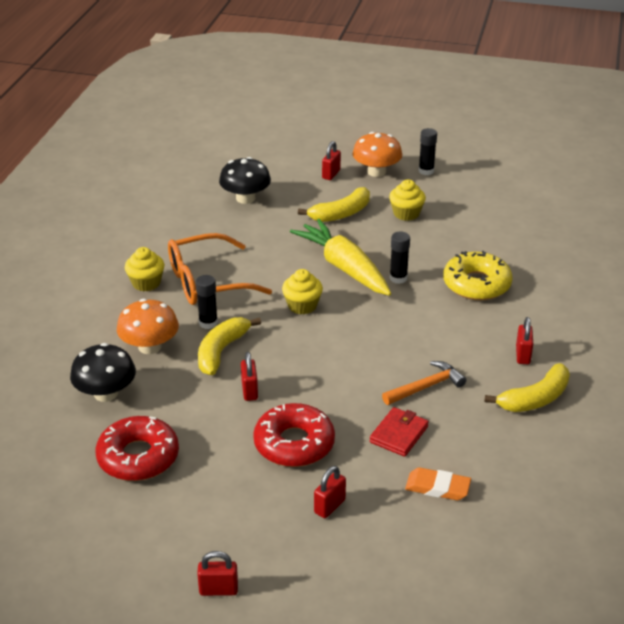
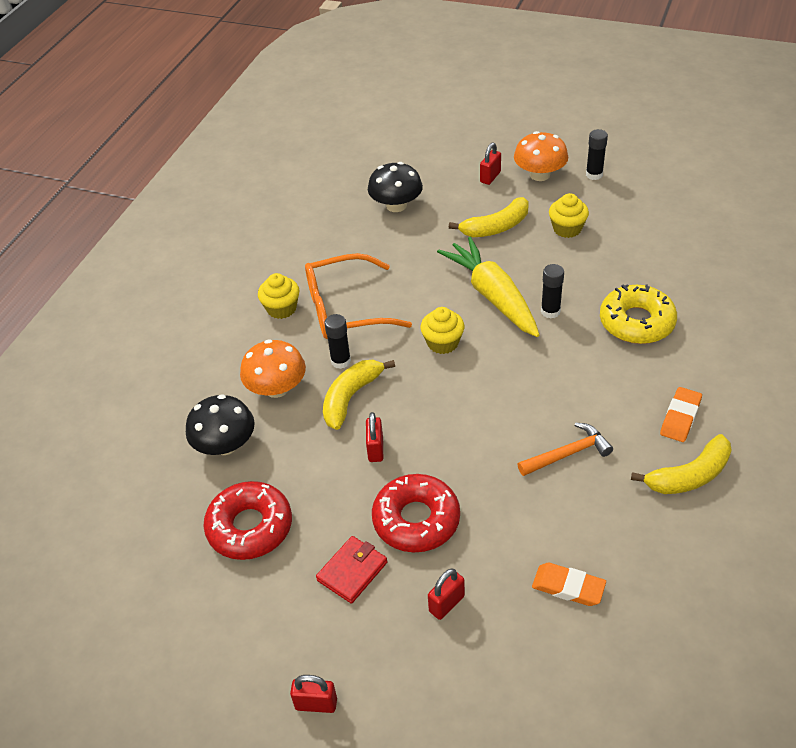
camera: 10 degrees right, 10 degrees up
(399, 434) = (531, 514): red wallet -> red wallet (352, 571)
(522, 355) = (680, 417): red padlock -> orange eraser

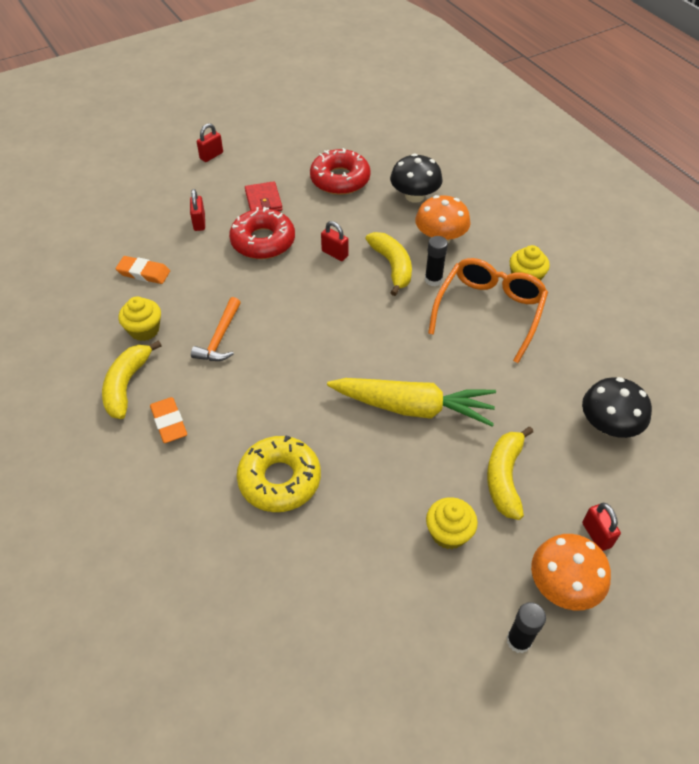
camera: 125 degrees right, 5 degrees up
(443, 343) = (392, 342): yellow cupcake -> yellow cupcake (144, 330)
(550, 311) = (355, 431): black glue stick -> none
(568, 587) = (144, 273): orange eraser -> orange eraser turned 45 degrees clockwise

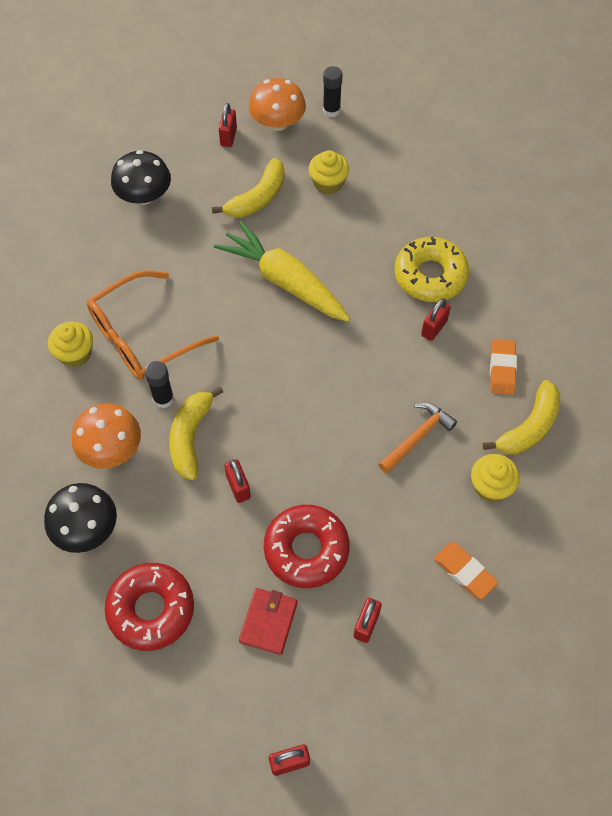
camera: 150 degrees left, 10 degrees up
(250, 429) = (434, 328): none -> red padlock

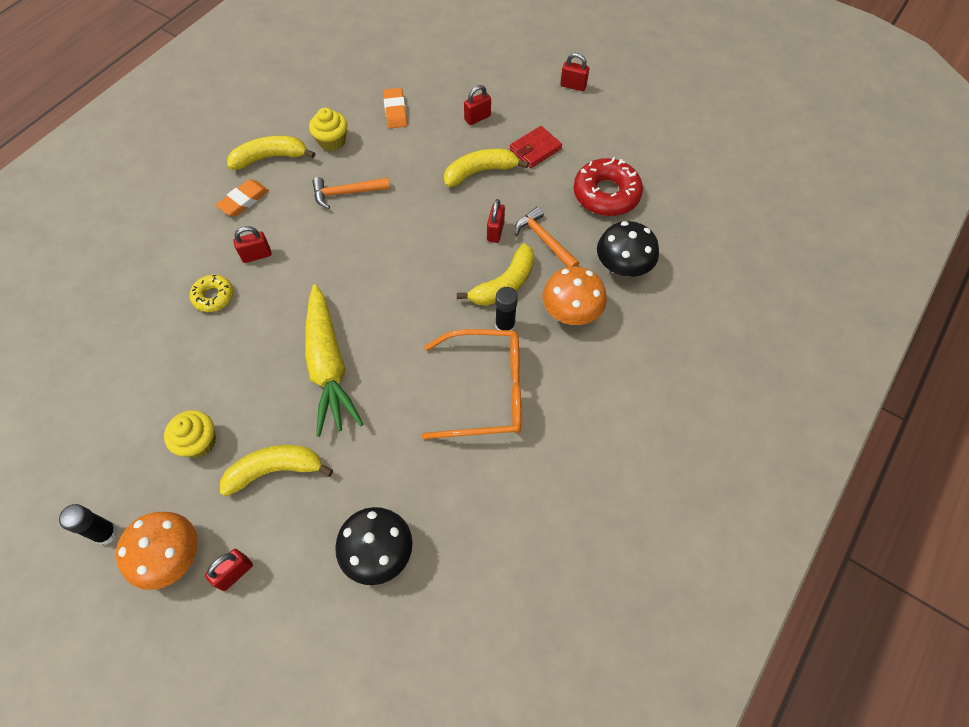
camera: 145 degrees left, 0 degrees up
(75, 354) = (554, 411): yellow cupcake -> none
(183, 508) = (544, 240): none -> orange hammer
(306, 549) = (480, 172): red donut -> yellow banana
(430, 276) = (213, 296): yellow donut -> yellow donut, size x0.57

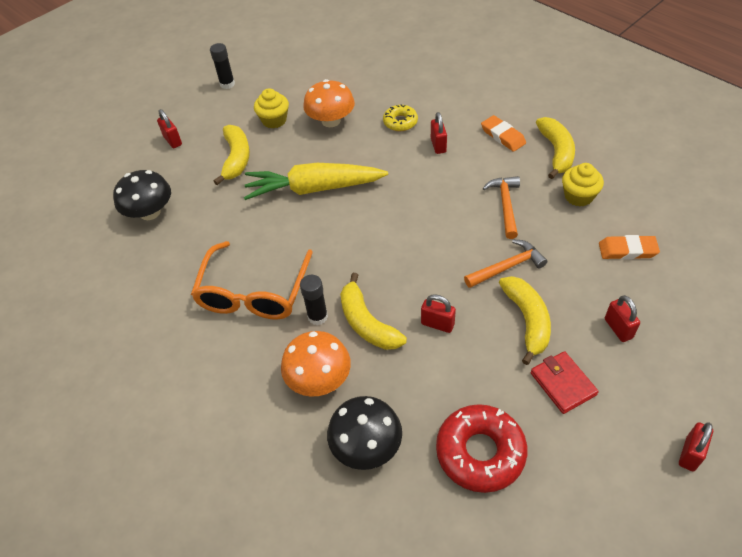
camera: 105 degrees right, 10 degrees down
(171, 556) = (198, 112): orange mushroom -> orange mushroom (331, 121)
(544, 240) = (418, 369): orange hammer -> orange hammer (507, 267)

